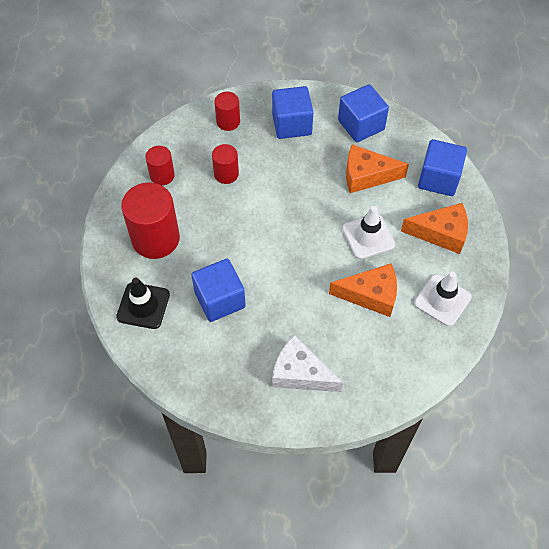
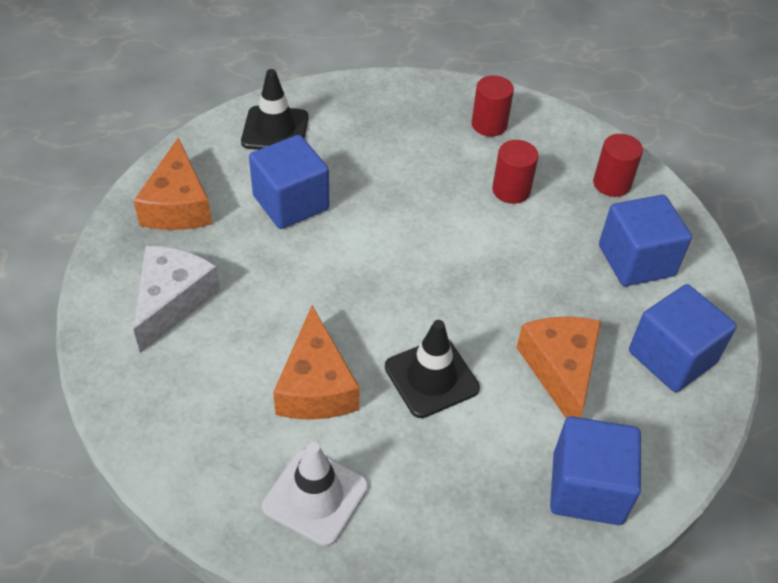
camera: 80 degrees right, 10 degrees down
(155, 239) = (381, 130): red cylinder -> none
(368, 236) = (431, 377): white traffic cone -> black traffic cone
(441, 233) = (461, 493): orange cheese -> orange cheese (178, 205)

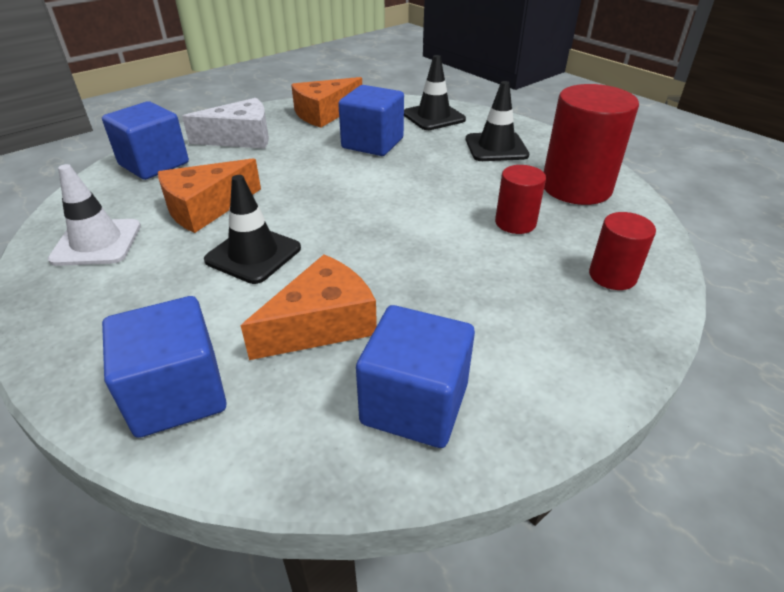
camera: 60 degrees right, 10 degrees down
(381, 127) = (496, 147): none -> black traffic cone
(489, 125) = (576, 187): red cylinder -> red cylinder, size x1.85
(636, 260) = (527, 328): blue cube -> blue cube (154, 164)

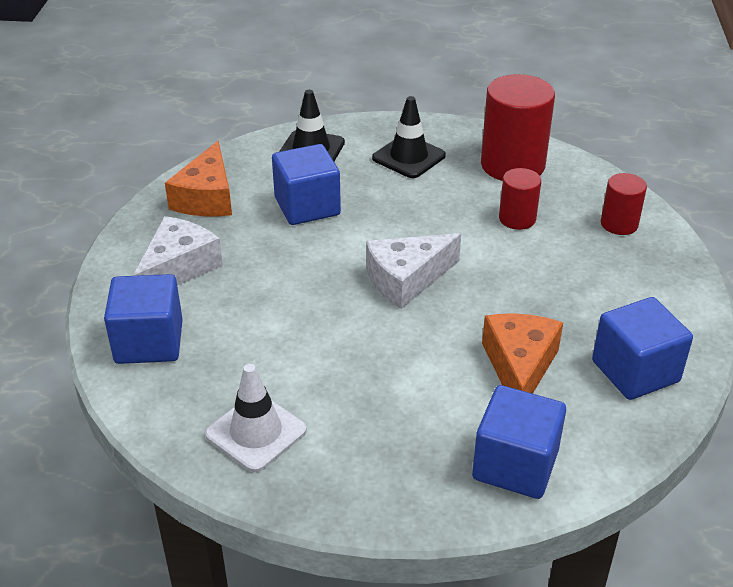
camera: 45 degrees left, 0 degrees up
(206, 208) = (284, 348): orange cheese -> none
(253, 254) = (393, 356): black traffic cone -> none
(355, 215) = (406, 279): none -> white cheese

